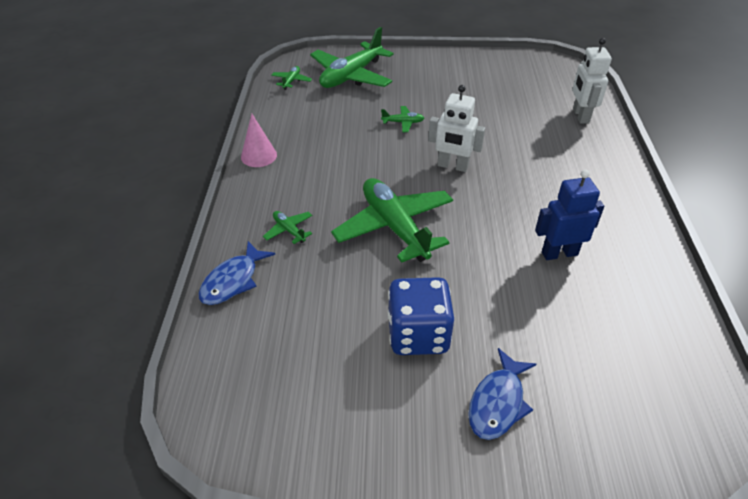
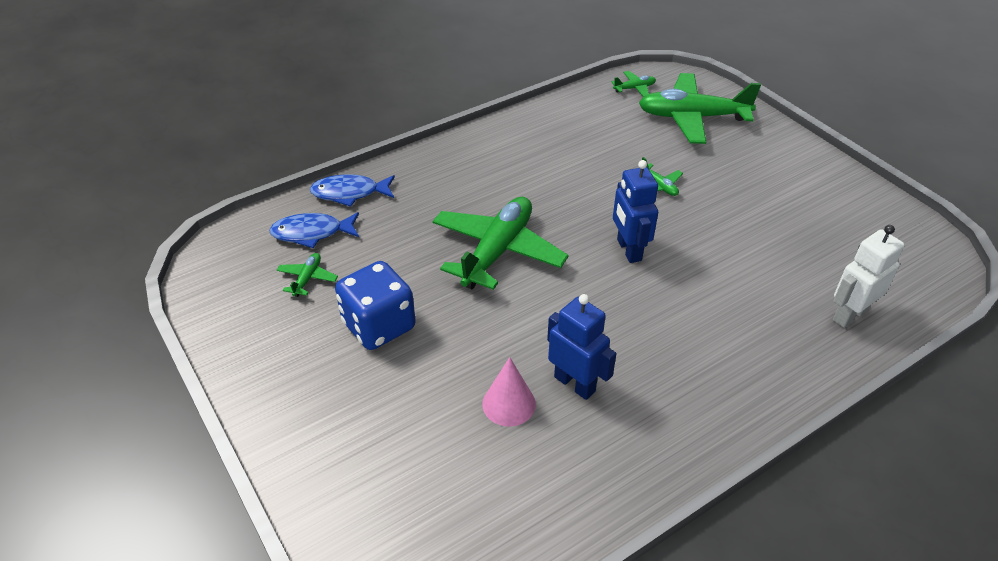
camera: 55 degrees right, 0 degrees up
(259, 156) = (506, 127): pink cone -> pink cone (509, 404)
(289, 230) = (432, 192): green plane -> green plane (307, 279)
(452, 166) = (628, 250): white robot -> blue robot
(498, 402) = (342, 410): blue fish -> blue fish (312, 233)

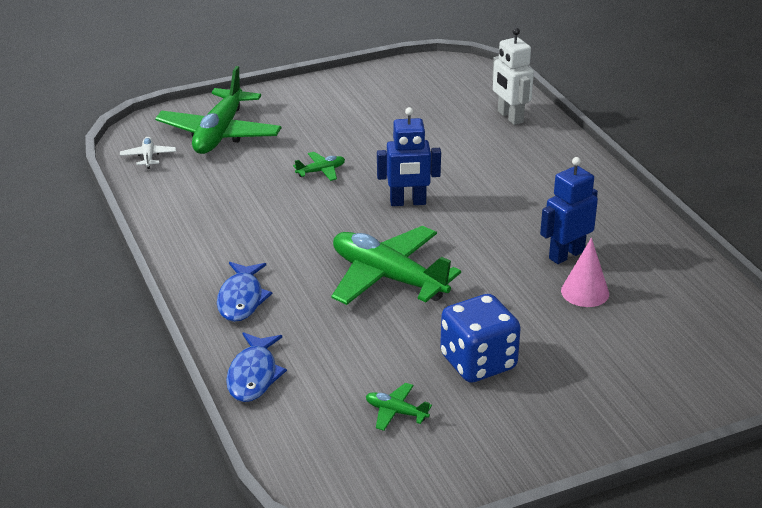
camera: 80 degrees left, 10 degrees down
(312, 233) = (318, 408): blue fish -> blue fish (241, 299)
(634, 88) = (148, 157): green plane -> white plane

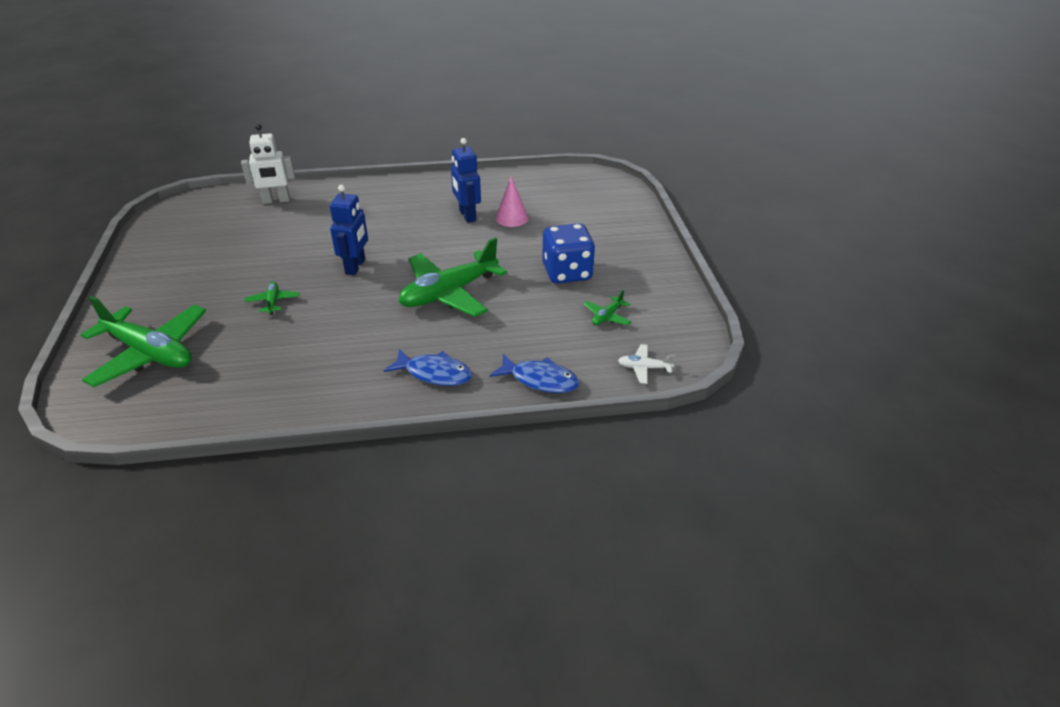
camera: 75 degrees left, 5 degrees up
(148, 157) = (147, 409): white plane -> white plane (644, 368)

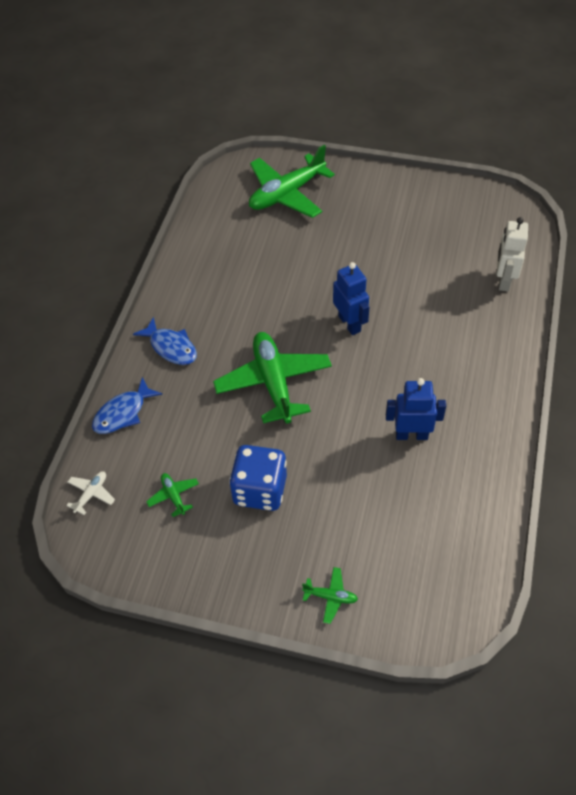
camera: 115 degrees right, 15 degrees up
(273, 302) = (320, 263): green plane -> green plane (330, 597)
(356, 266) = (350, 323): blue robot -> blue robot turned 150 degrees counterclockwise
(434, 373) = (171, 347): blue fish -> blue fish turned 90 degrees counterclockwise
(511, 218) = (390, 476): pink cone -> none

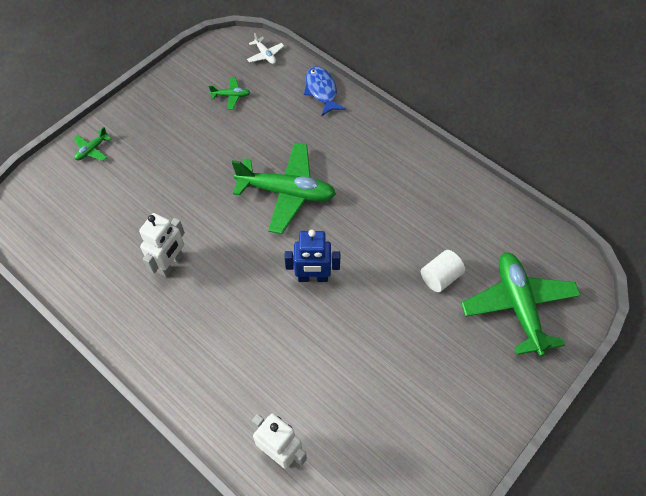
camera: 115 degrees right, 5 degrees up
(171, 347) = (367, 139): blue fish -> none
(260, 490) = (199, 144): blue dice -> none
(292, 244) = (440, 277): none -> white cylinder
(411, 435) = (170, 264): blue robot -> white robot

